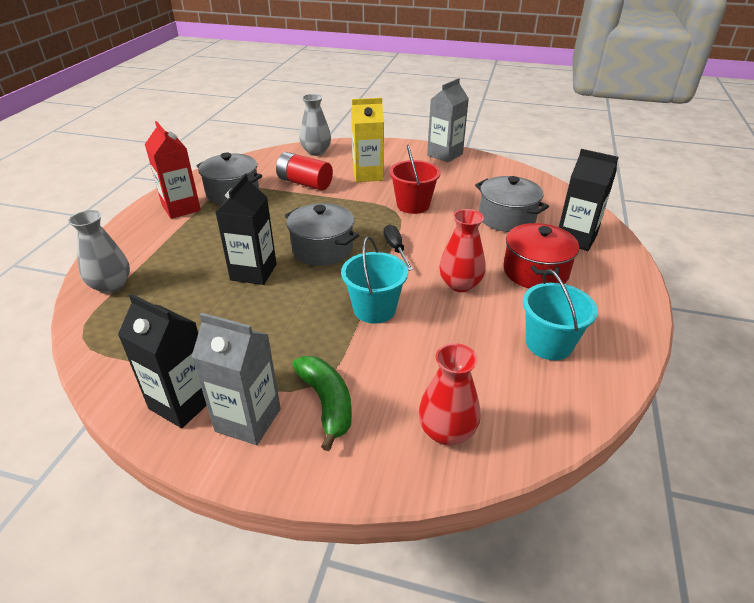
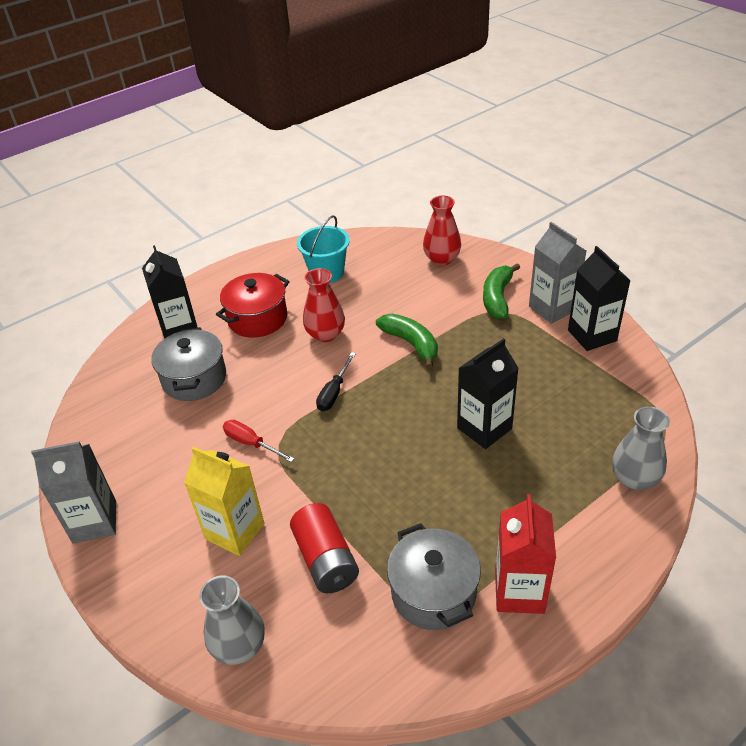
camera: 140 degrees left, 5 degrees up
(322, 249) = (399, 426): grey pot -> none
(374, 309) = (411, 343): turquoise bucket -> green banana
(413, 205) = (251, 443): red bucket -> red screwdriver

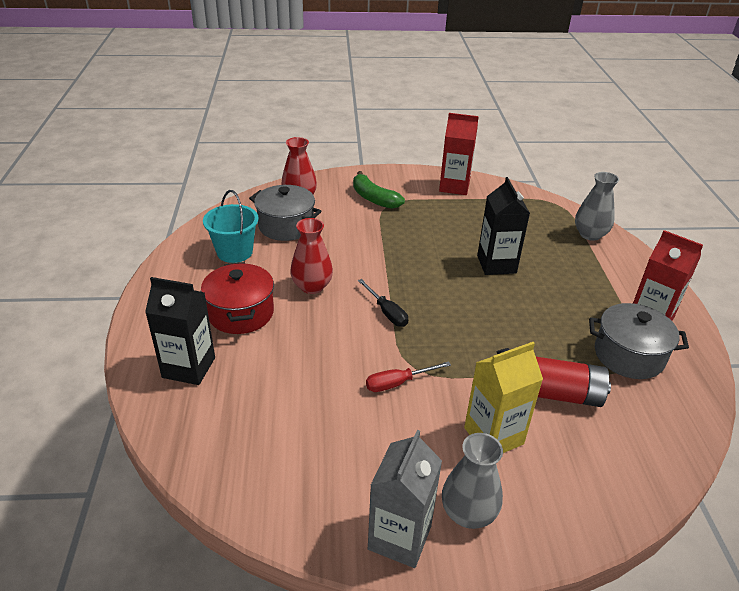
camera: 60 degrees left, 5 degrees down
(194, 379) = (273, 385): grey pot -> grey pot (286, 226)
(239, 646) = (620, 483): grey vase -> grey vase (468, 513)
(411, 343) = (375, 253): green banana -> none
(552, 308) = (411, 186): grey carton -> none
(592, 335) = (454, 186): black carton -> red carton

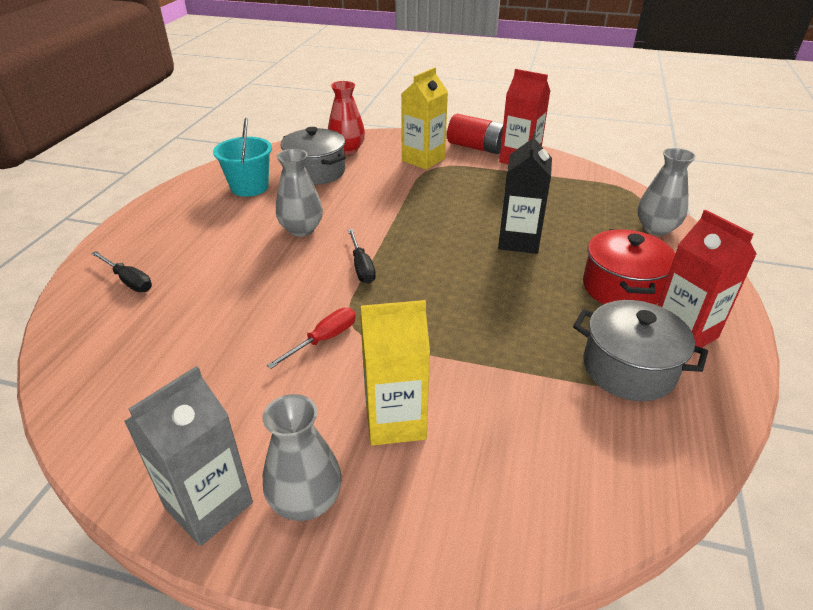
camera: 20 degrees right, 0 degrees up
(189, 367) = (129, 281): black carton -> black screwdriver
(240, 313) = (214, 241): red pot -> red pot (621, 288)
(312, 286) = (301, 229): red vase -> grey vase
(374, 198) = (423, 160): green banana -> yellow carton
(398, 383) = (324, 339): red screwdriver -> red screwdriver turned 135 degrees clockwise
(563, 394) = (512, 395): red battery -> red battery (476, 147)

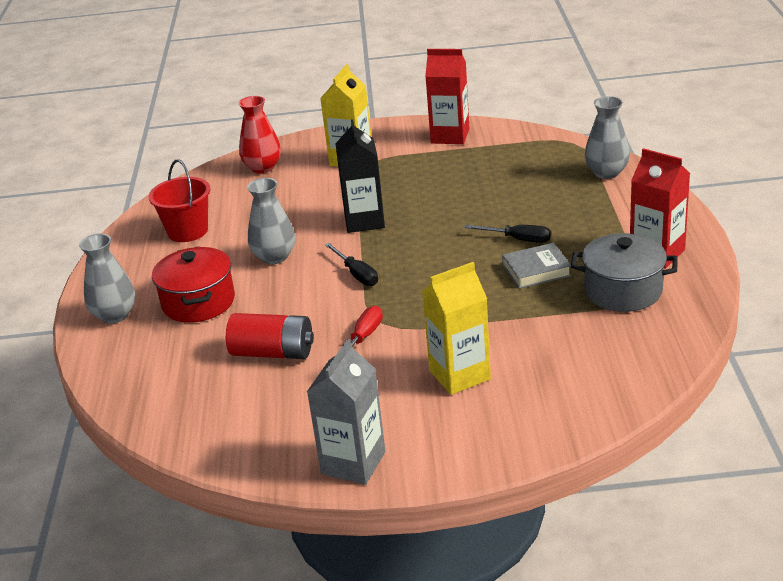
camera: 15 degrees left, 5 degrees down
(129, 281) = (141, 343): black screwdriver -> black screwdriver (518, 239)
(249, 187) = (188, 231): turquoise bucket -> red bucket
(306, 500) = (424, 439): grey vase -> grey vase (115, 315)
(316, 172) = (246, 199): grey pot -> none
(476, 147) = (399, 133): red battery -> red battery (273, 352)
(519, 241) = (488, 215): black carton -> black carton (364, 221)
(540, 314) = (536, 270): none -> grey book
(621, 288) = (595, 231): red pot -> red pot (198, 302)

